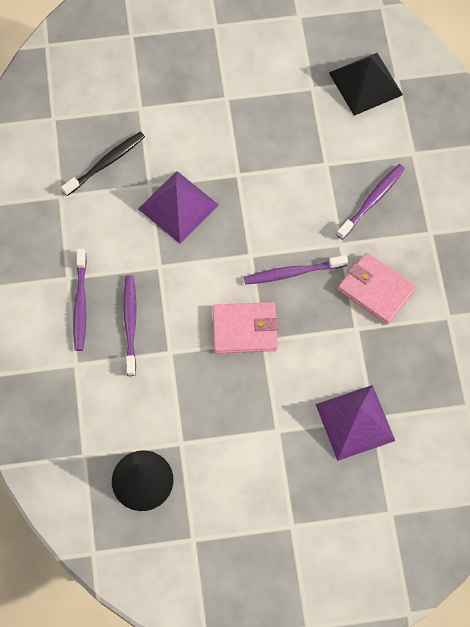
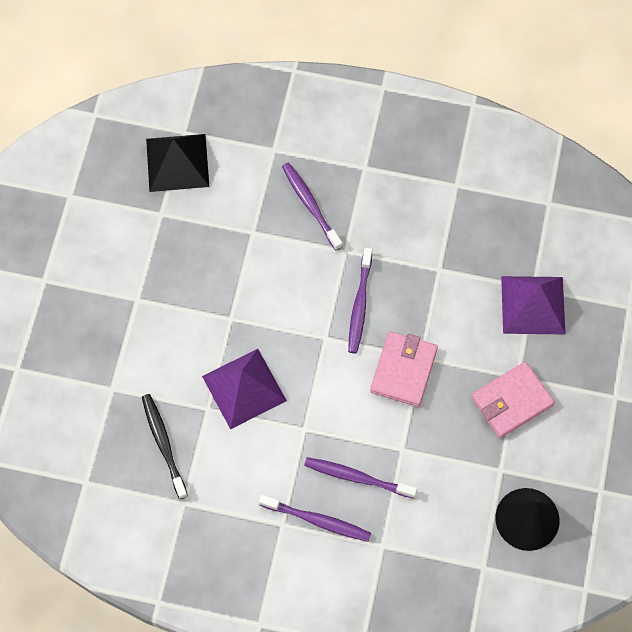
camera: 70 degrees left, 0 degrees up
(376, 290) = (406, 237): pink wallet -> pink wallet (512, 401)

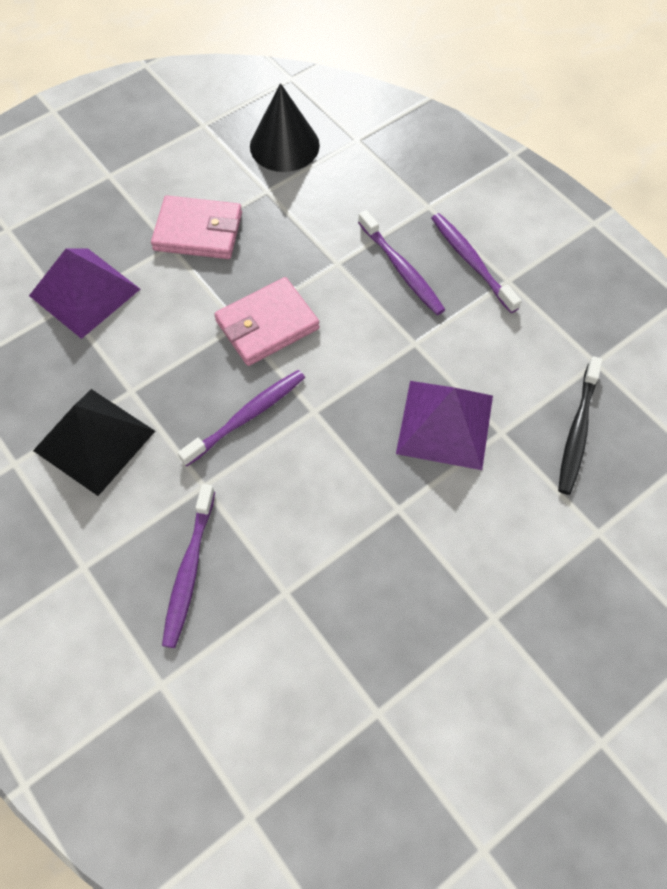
camera: 140 degrees left, 5 degrees down
(177, 162) = (297, 773): black pyramid -> black pyramid (94, 440)

